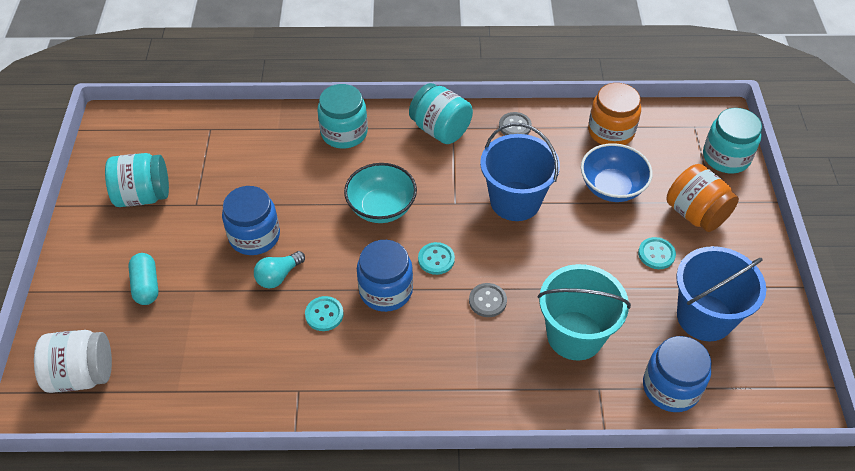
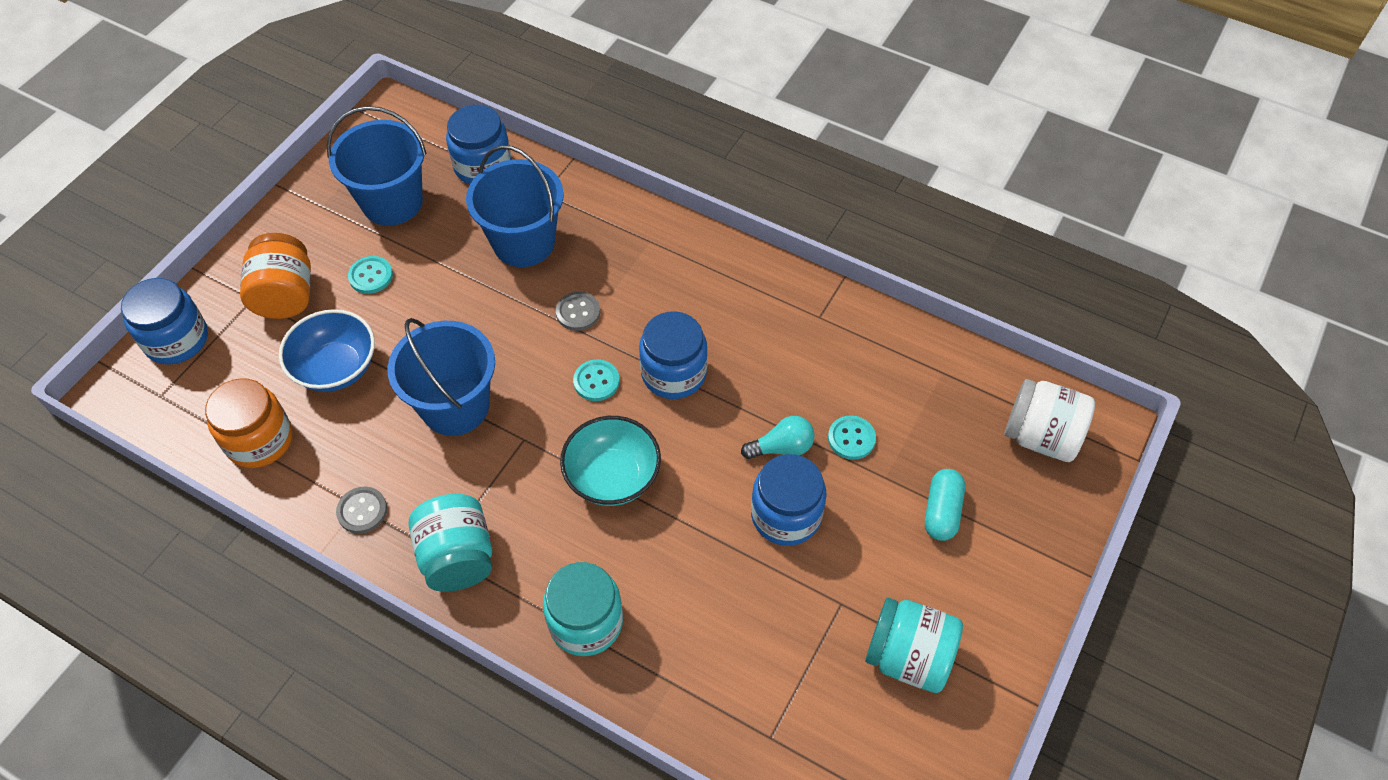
camera: 150 degrees left, 5 degrees up
(324, 314) = (754, 379): turquoise button -> turquoise button (851, 438)
(575, 335) = (524, 242): turquoise bucket -> blue bucket
(726, 157) = (176, 340): turquoise jar -> blue jar

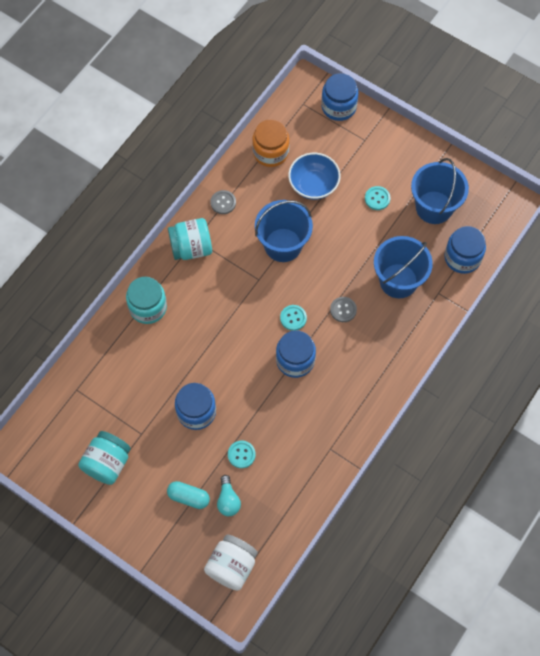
camera: 95 degrees right, 10 degrees up
(285, 295) = (366, 156): orange jar -> none
(612, 477) = (230, 324): turquoise bowl -> none
(782, 447) = (239, 415): turquoise light bulb -> turquoise light bulb (228, 500)

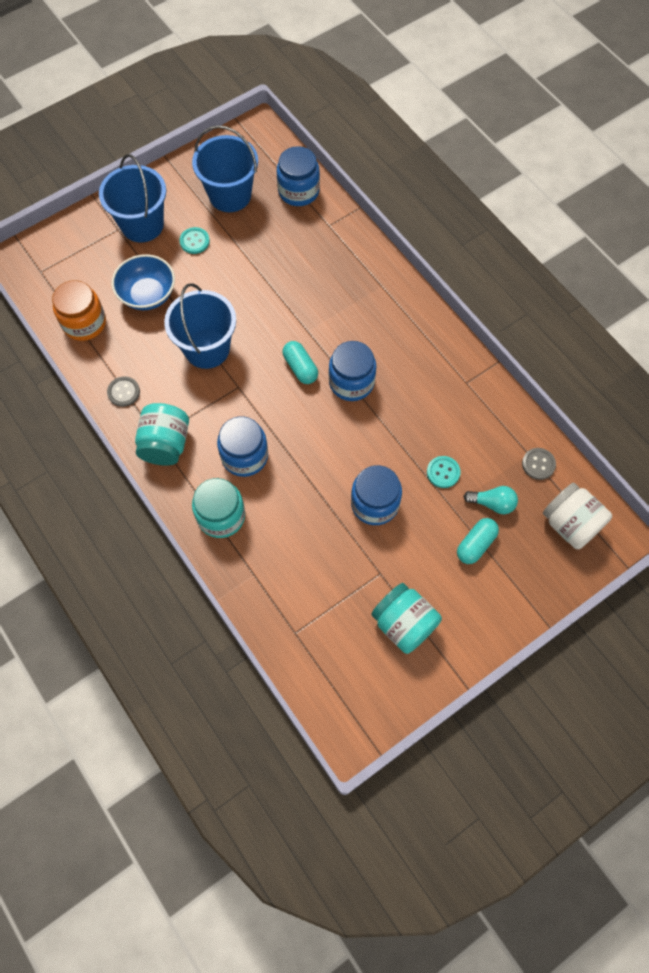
camera: 70 degrees left, 0 degrees up
(293, 318) = (300, 367): turquoise button -> turquoise capsule
(338, 107) = (63, 239): blue jar -> blue jar (244, 456)
(343, 310) = (311, 317): grey button -> grey button (538, 464)
(398, 281) = (299, 255): blue bucket -> blue bucket (142, 225)

